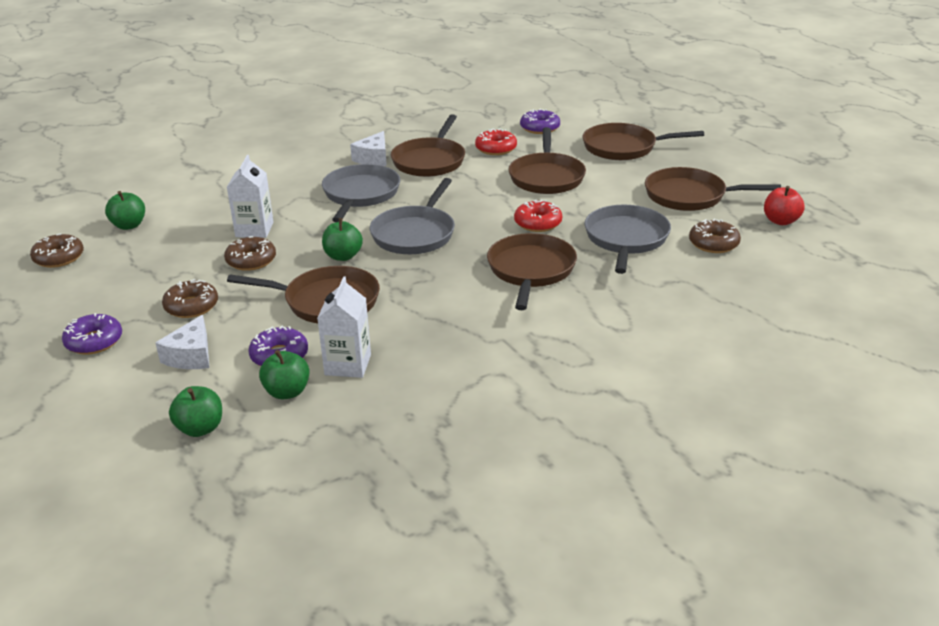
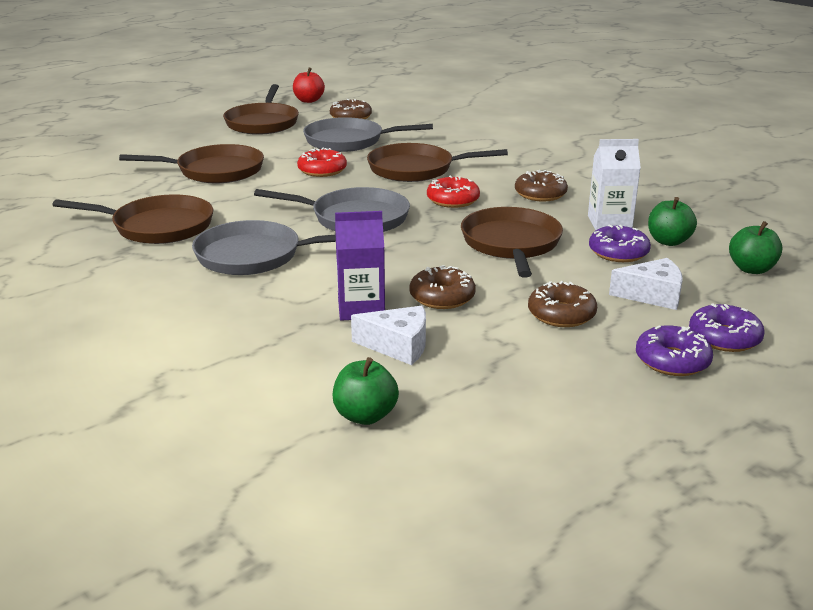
camera: 100 degrees left, 5 degrees down
(59, 258) = (488, 457): brown donut -> brown donut (540, 194)
(254, 230) = (361, 308): white carton -> purple carton
(343, 256) = (414, 247): green apple -> none
(373, 158) = (140, 260): white cheese -> white cheese (398, 346)
(496, 148) = (130, 196): red donut -> red donut (453, 200)
(540, 128) = (75, 179): purple donut -> purple donut (724, 338)
(623, 147) = (147, 144): brown pan -> none

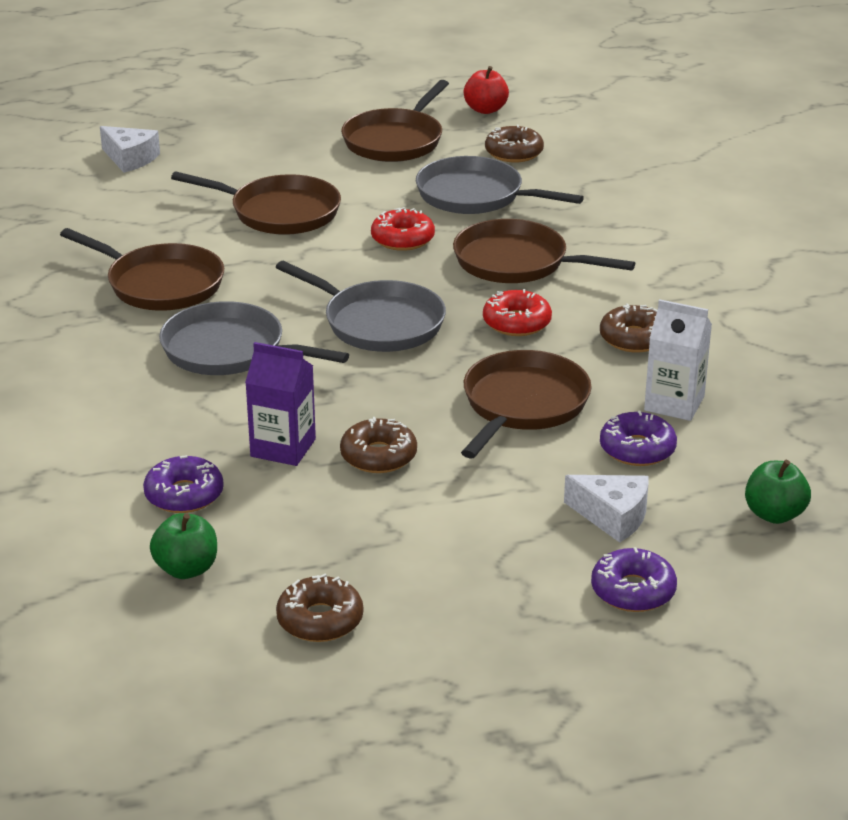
camera: 25 degrees right, 5 degrees up
(398, 346) = (281, 503): white cheese -> white cheese (130, 159)
(561, 314) = (484, 512): brown donut -> brown donut (320, 620)
(668, 241) = (717, 449): green apple -> none
(672, 361) = (544, 600): purple donut -> purple donut (184, 495)

